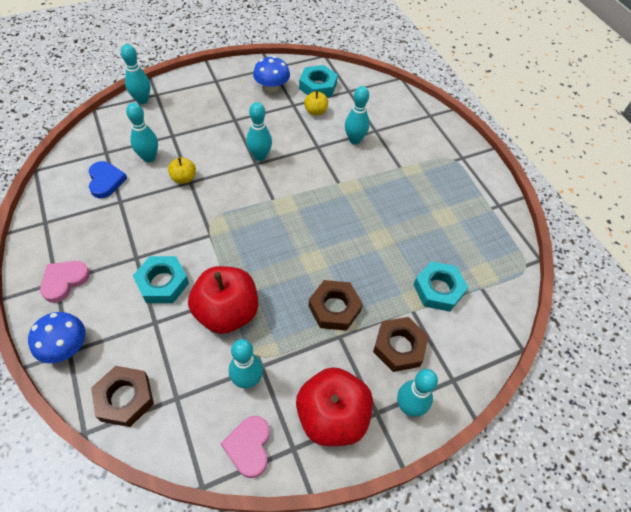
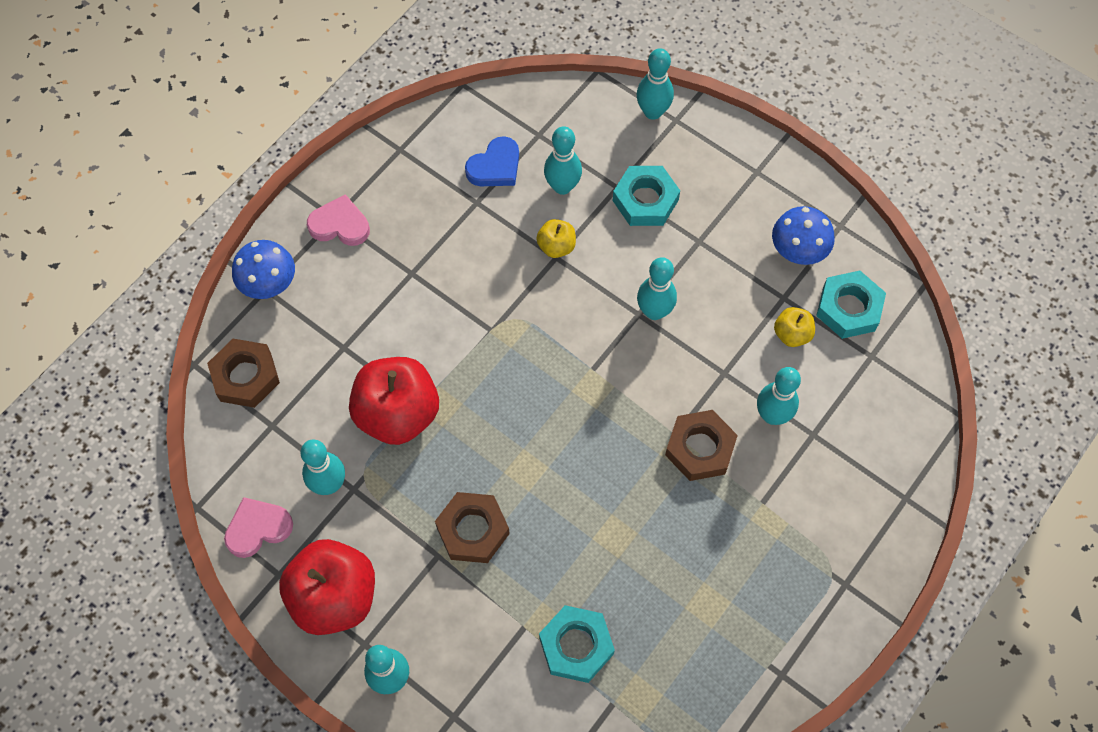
camera: 65 degrees right, 10 degrees up
(162, 283) = (395, 322): turquoise nut -> turquoise nut (645, 200)
(399, 347) = (462, 632): brown nut -> brown nut (700, 448)

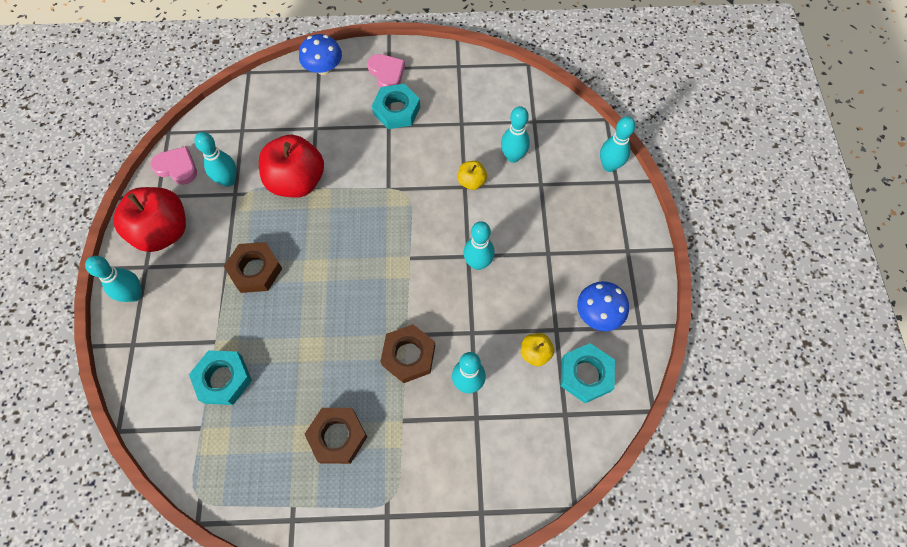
camera: 50 degrees right, 0 degrees up
(245, 376) = (260, 98): brown nut -> brown nut (337, 436)
(495, 166) = (492, 116): blue heart -> none
(645, 200) = (546, 205): turquoise nut -> turquoise nut (396, 110)

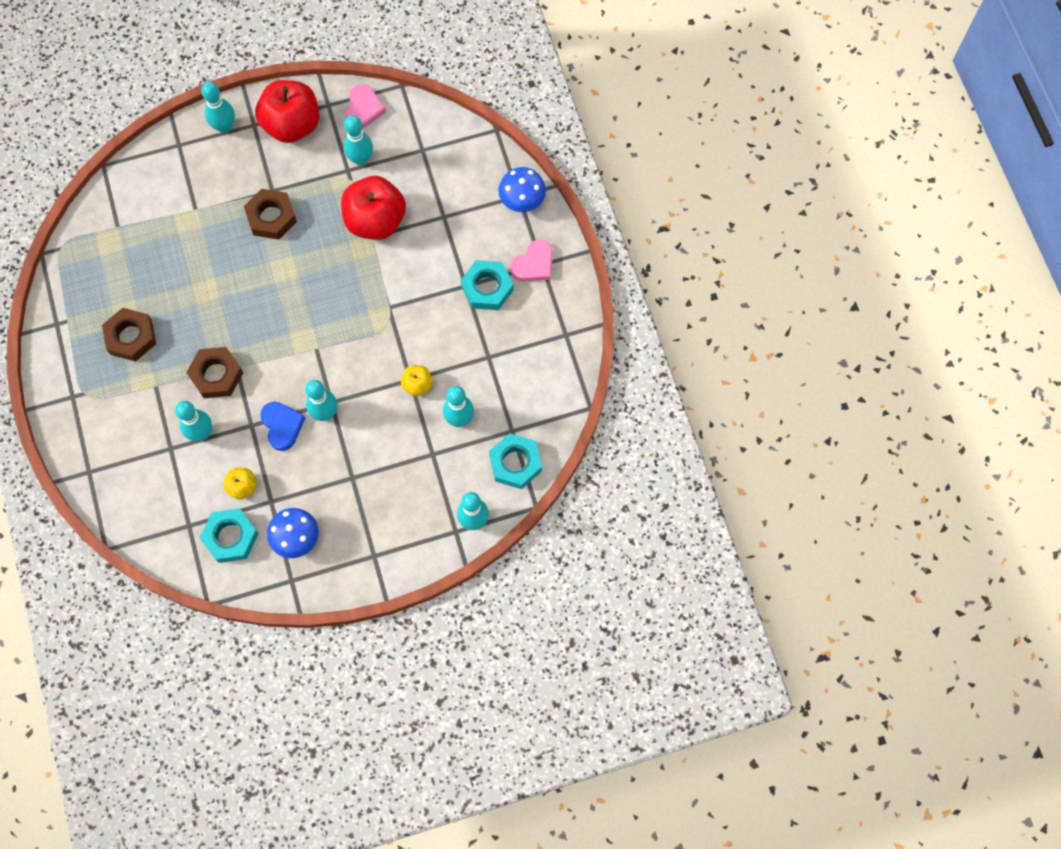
camera: 75 degrees right, 5 degrees up
(223, 379) = (162, 228): turquoise nut -> turquoise nut (515, 463)
(480, 304) = (282, 426): none -> blue heart

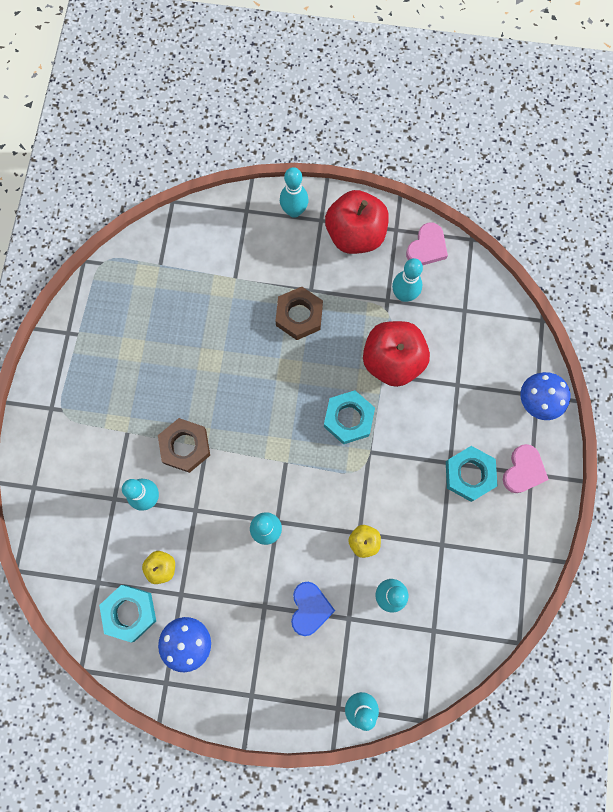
camera: 25 degrees right, 5 degrees up
(131, 337) = (126, 375): brown nut -> none
(282, 426) = (222, 524): blue heart -> blue heart (310, 608)
(515, 463) = (423, 666): turquoise nut -> turquoise nut (348, 418)
(533, 264) = (523, 470): pink heart -> pink heart turned 45 degrees counterclockwise

